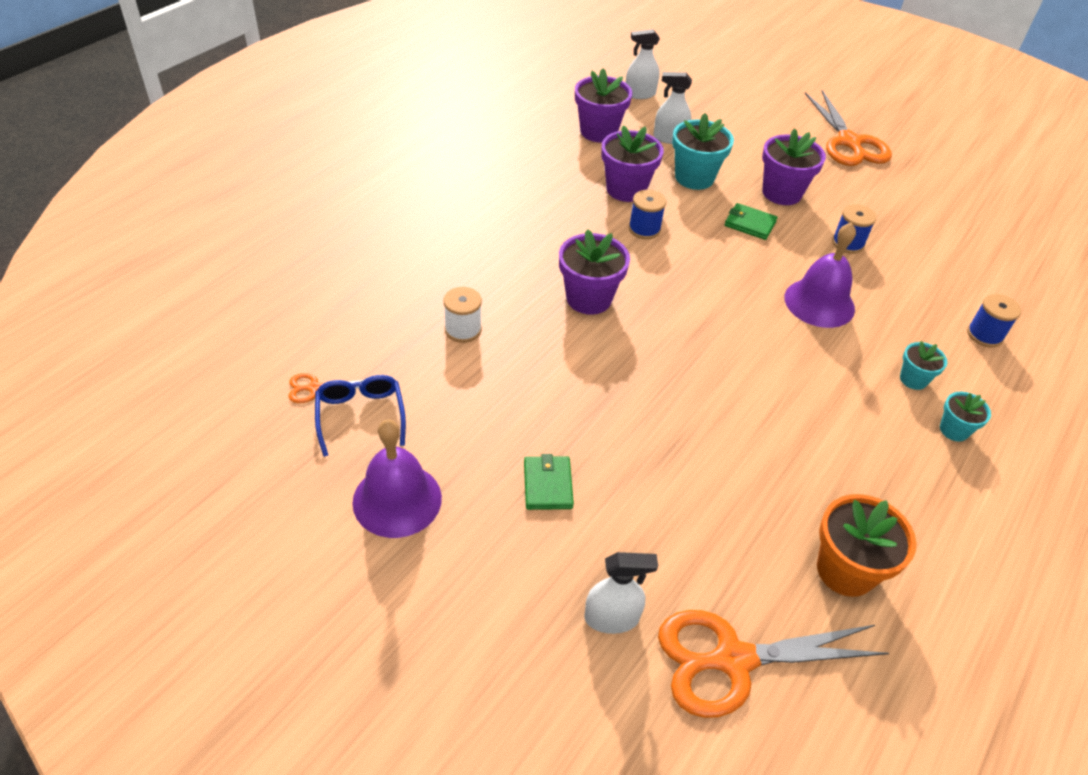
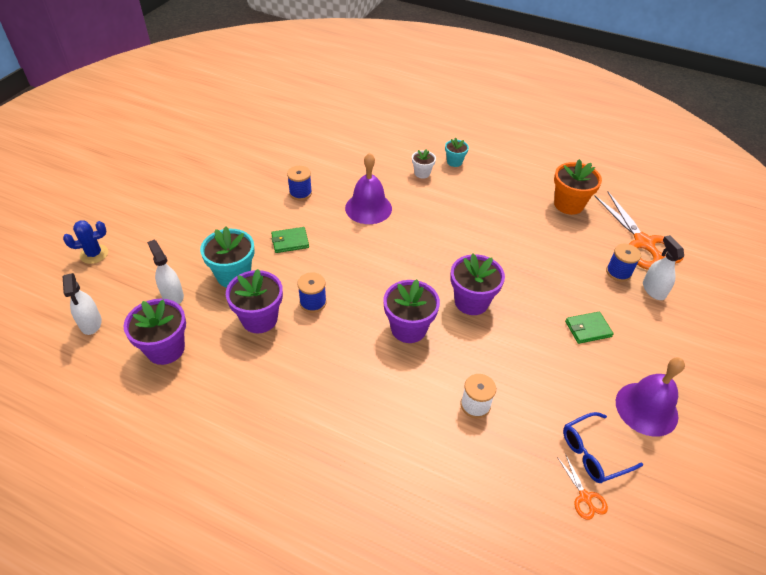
camera: 100 degrees left, 0 degrees up
(669, 138) = (172, 295): white spray bottle -> white spray bottle turned 150 degrees clockwise
(734, 95) = (94, 254): none -> blue cactus
(750, 224) = (290, 241): green wallet -> green wallet turned 60 degrees clockwise
(781, 193) = (246, 224): purple flower pot -> purple flower pot (471, 302)
(849, 142) = (169, 187): orange scissors -> none
(913, 379) = (422, 173): turquoise flower pot -> white flower pot
(984, 335) = (372, 144): blue spool -> blue spool (618, 272)

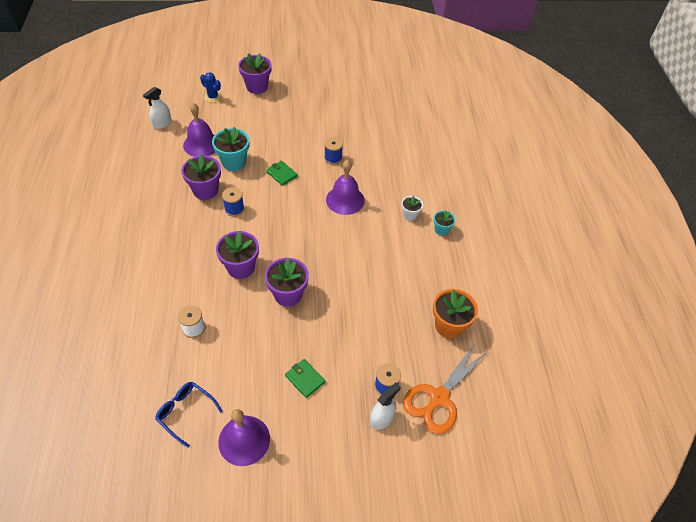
camera: 60 degrees right, 5 degrees up
(165, 349) = (160, 162): purple flower pot -> purple flower pot (257, 87)
(172, 295) = (201, 144): white spray bottle -> purple bell
(585, 497) = (147, 416): orange scissors -> none

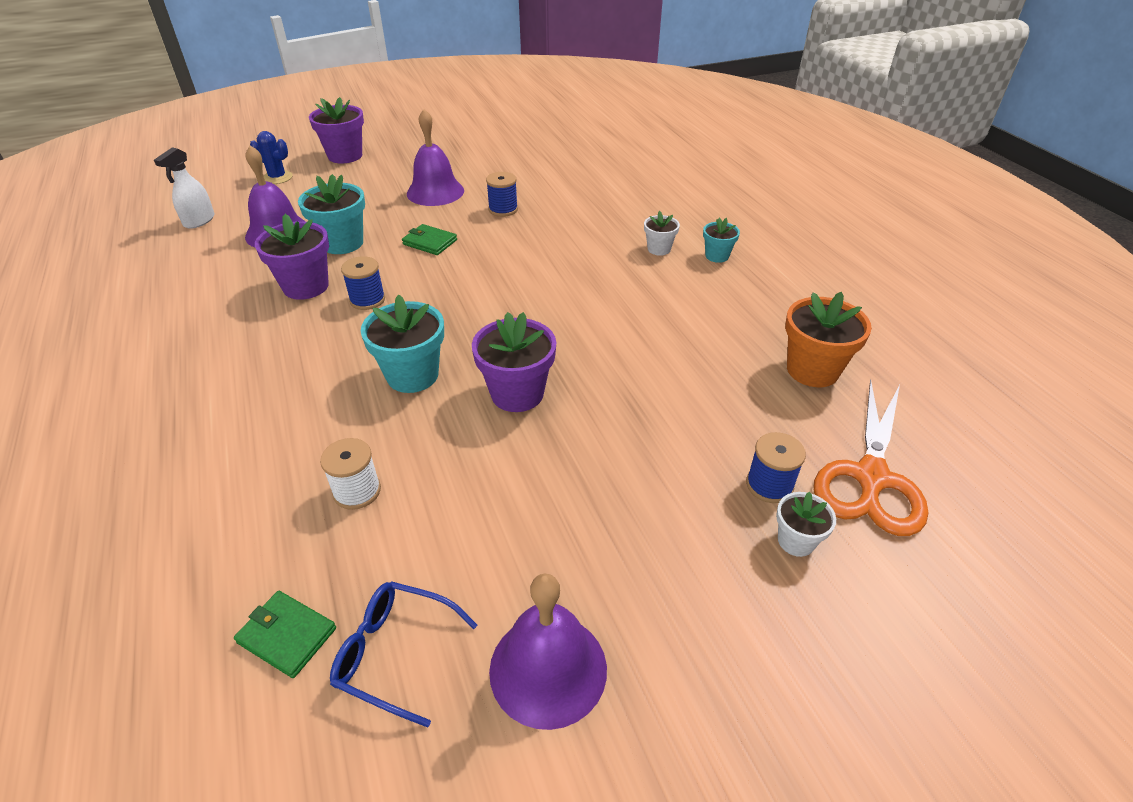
camera: 15 degrees left, 10 degrees down
(241, 267) = (412, 375): purple flower pot -> turquoise flower pot
(305, 379) = (616, 516): green wallet -> green wallet (287, 635)
(345, 200) = (548, 252): purple bell -> purple bell (435, 192)
(381, 418) = (796, 541): white spray bottle -> white flower pot

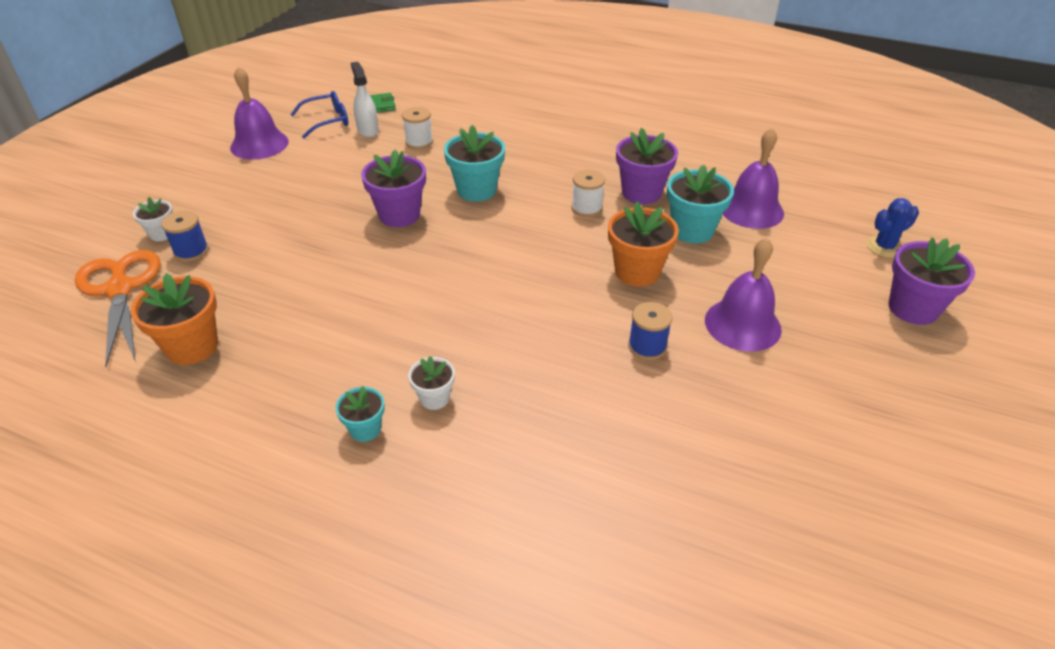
camera: 135 degrees right, 0 degrees up
(199, 221) = (818, 184): white spray bottle -> white spray bottle (368, 130)
(367, 300) = (587, 208): blue spool -> white spool
(430, 242) = (637, 272): green wallet -> orange flower pot

